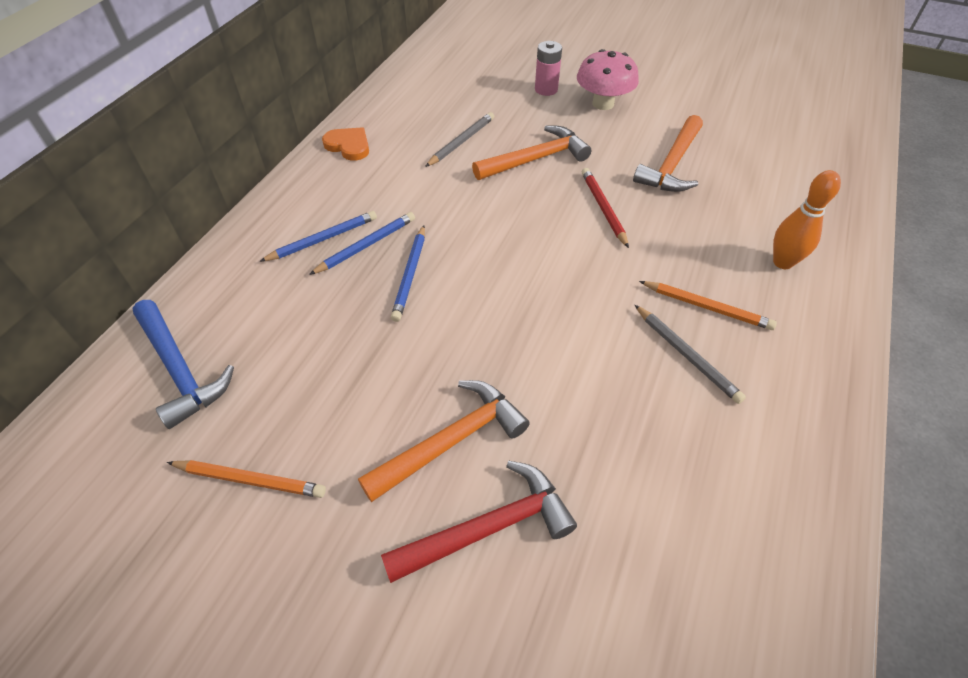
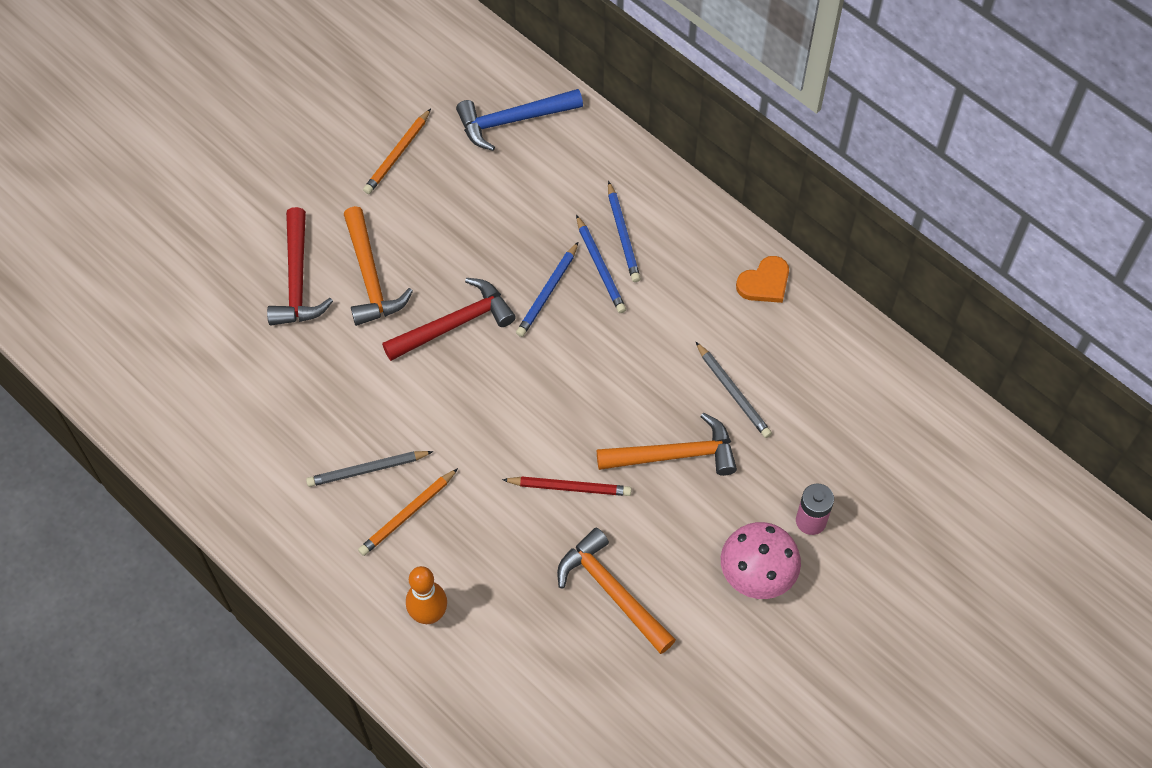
camera: 110 degrees right, 10 degrees up
(410, 275) = (547, 292): blue pencil -> blue pencil turned 90 degrees counterclockwise
(480, 338) = (454, 324): none -> red hammer
(535, 159) = (674, 455): orange hammer -> orange hammer turned 90 degrees counterclockwise

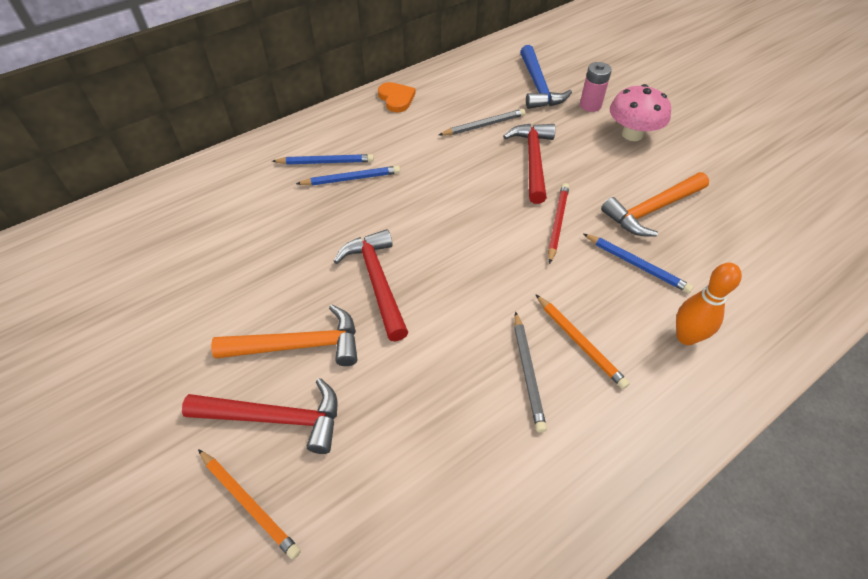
camera: 80 degrees left, 10 degrees down
(397, 154) = (160, 305): orange pencil -> orange pencil (249, 503)
(513, 120) = (174, 214): blue hammer -> blue hammer (538, 86)
(547, 292) = (364, 213): blue pencil -> blue pencil (637, 265)
(674, 455) = (533, 161): orange hammer -> red hammer

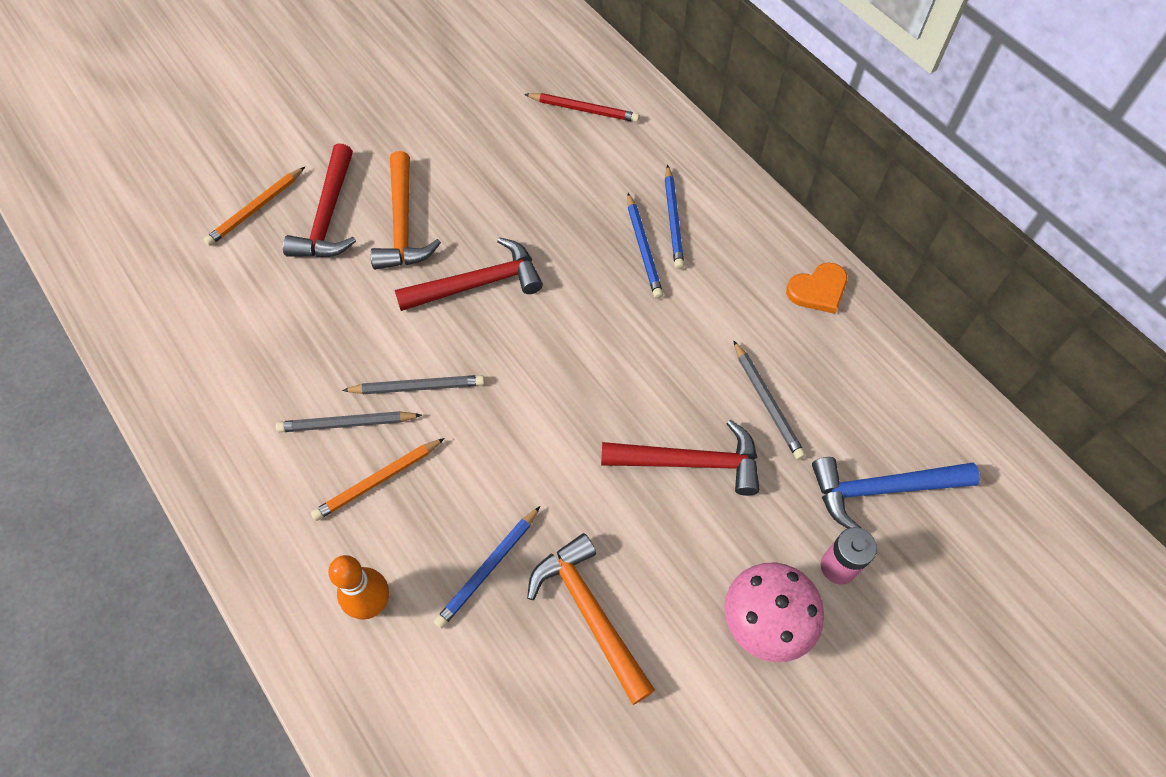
camera: 90 degrees right, 10 degrees up
(485, 320) = (418, 387): none -> grey pencil
(557, 223) = (565, 480): red pencil -> red pencil (584, 110)

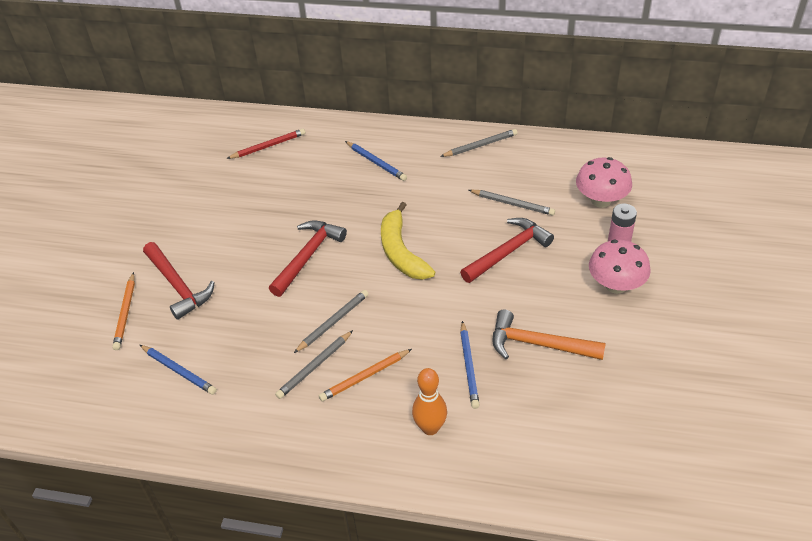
camera: 40 degrees left, 15 degrees down
(377, 481) = (364, 377): orange pencil -> orange pencil turned 45 degrees clockwise
(403, 224) = (229, 259): orange hammer -> none
(575, 360) = (401, 252): none -> yellow banana
(643, 248) = (376, 184): blue pencil -> blue pencil (179, 371)
(818, 290) = (480, 145): orange heart -> grey pencil
(882, 489) = (601, 200): blue hammer -> pink mushroom

